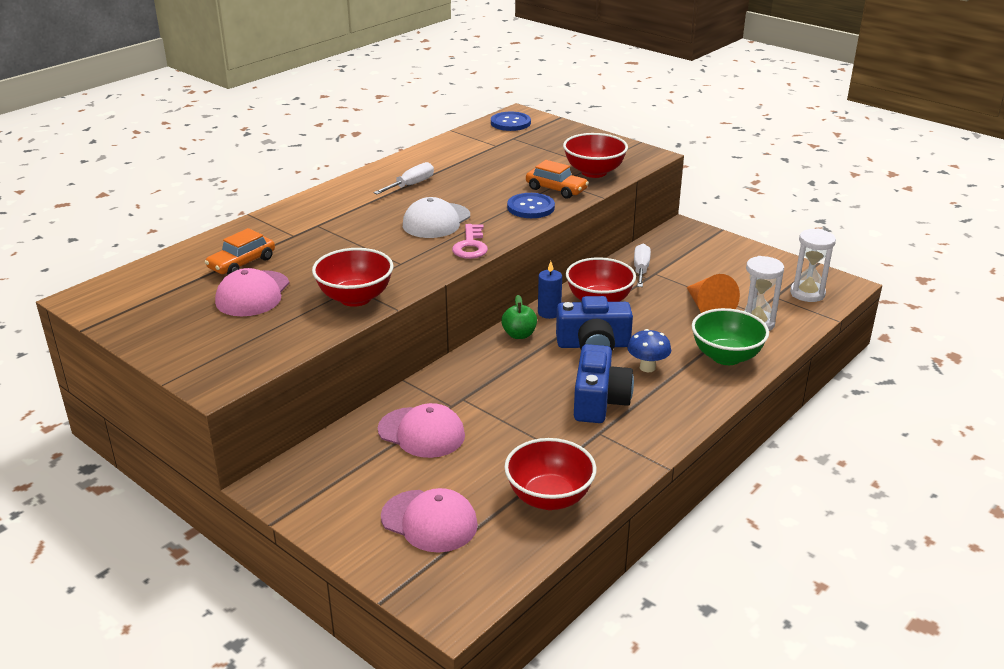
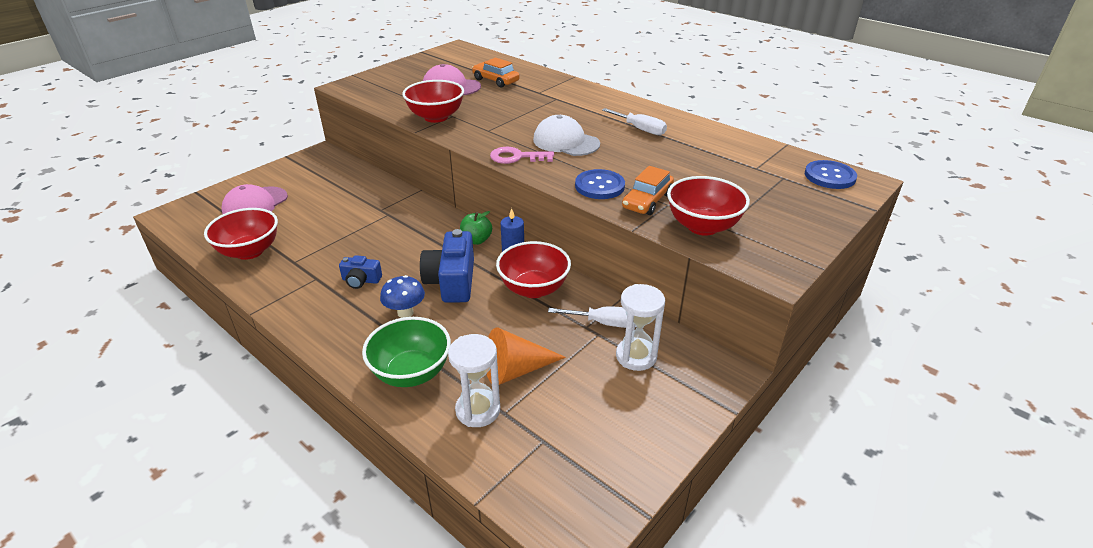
camera: 90 degrees right, 5 degrees up
(421, 433) = (351, 199): pink cap -> none
(599, 401) = (361, 280): blue camera -> blue camera, size x0.54
(807, 293) = (551, 480): white hourglass -> white hourglass (636, 356)

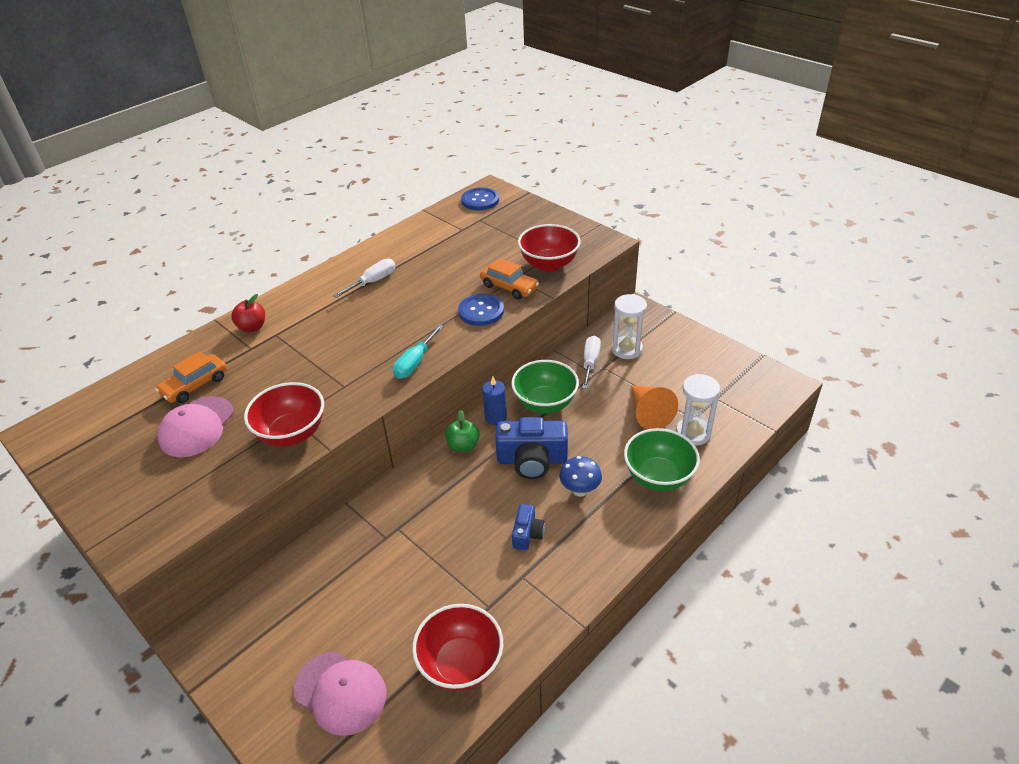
camera: 85 degrees left, 5 degrees up
(517, 157) = (415, 362): pink key -> turquoise screwdriver
(533, 289) = (545, 403): red bowl -> green bowl
(565, 89) = (252, 327): none -> red apple
(566, 142) = (388, 329): white cap -> none

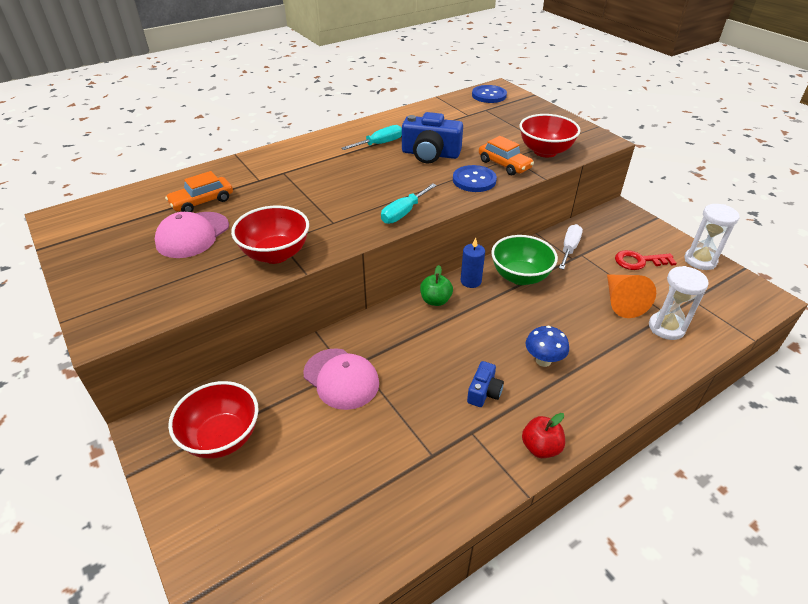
camera: 10 degrees right, 0 degrees up
(252, 327) = (265, 164): red apple -> red apple (540, 447)
(340, 692) = (268, 509): pink cap -> pink cap (341, 378)
(373, 282) = (380, 144): white screwdriver -> turquoise screwdriver
(461, 664) = (394, 507): red bowl -> red bowl (222, 437)
(532, 460) = (499, 324): blue camera -> blue camera (430, 154)
(626, 349) = (606, 242): white hourglass -> white hourglass (700, 260)
(658, 477) = (626, 362): green bowl -> none
(661, 365) = (639, 261): none -> red key

